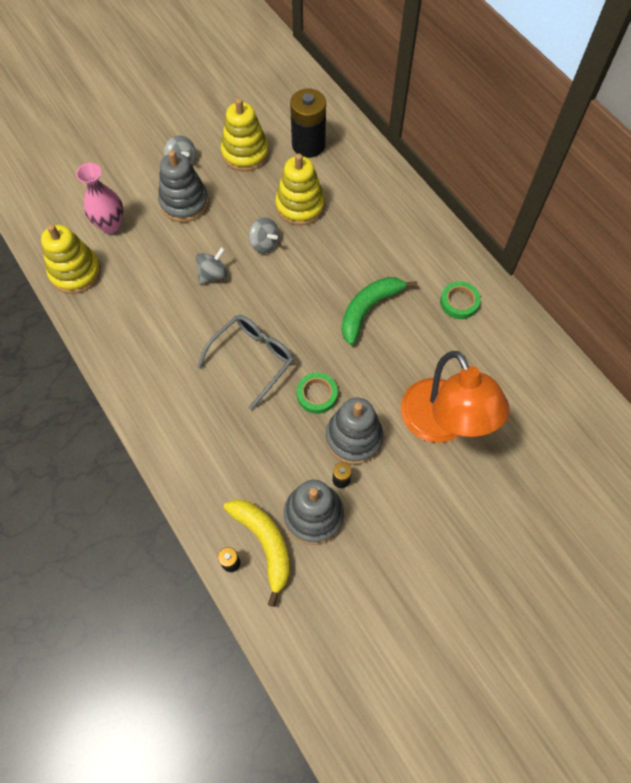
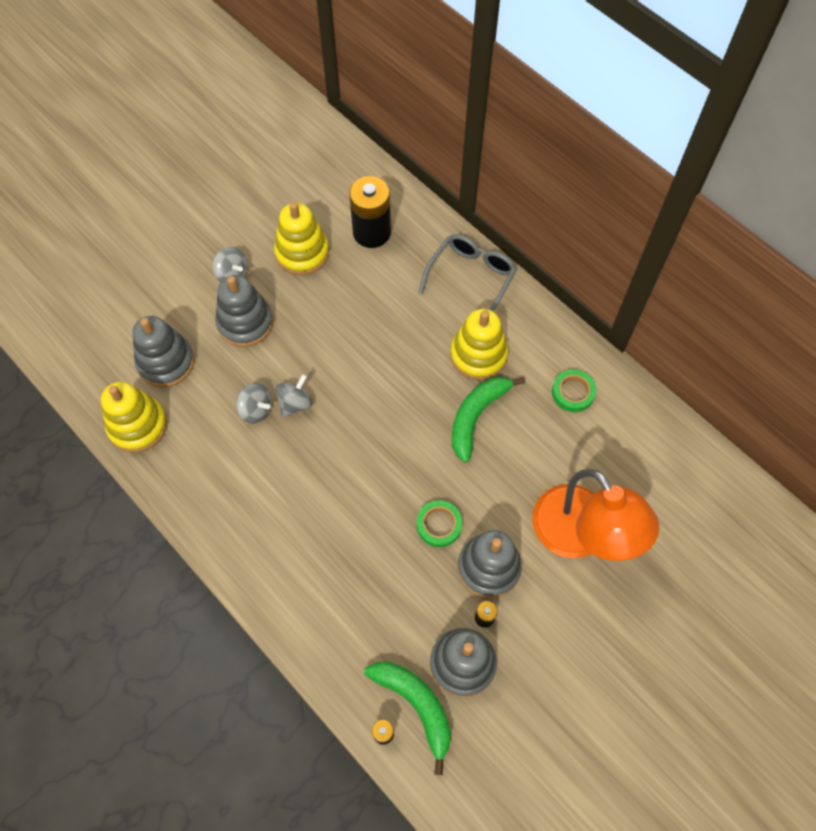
camera: 10 degrees left, 0 degrees up
(110, 225) = (166, 362): pink vase -> grey stacking toy
(253, 359) = (360, 496): grey glasses -> grey glasses (471, 277)
(264, 244) = (346, 358): grey spinning top -> grey spinning top (256, 410)
(264, 544) = (416, 705): yellow banana -> green banana
(300, 206) = (376, 307): yellow stacking toy -> yellow stacking toy (478, 355)

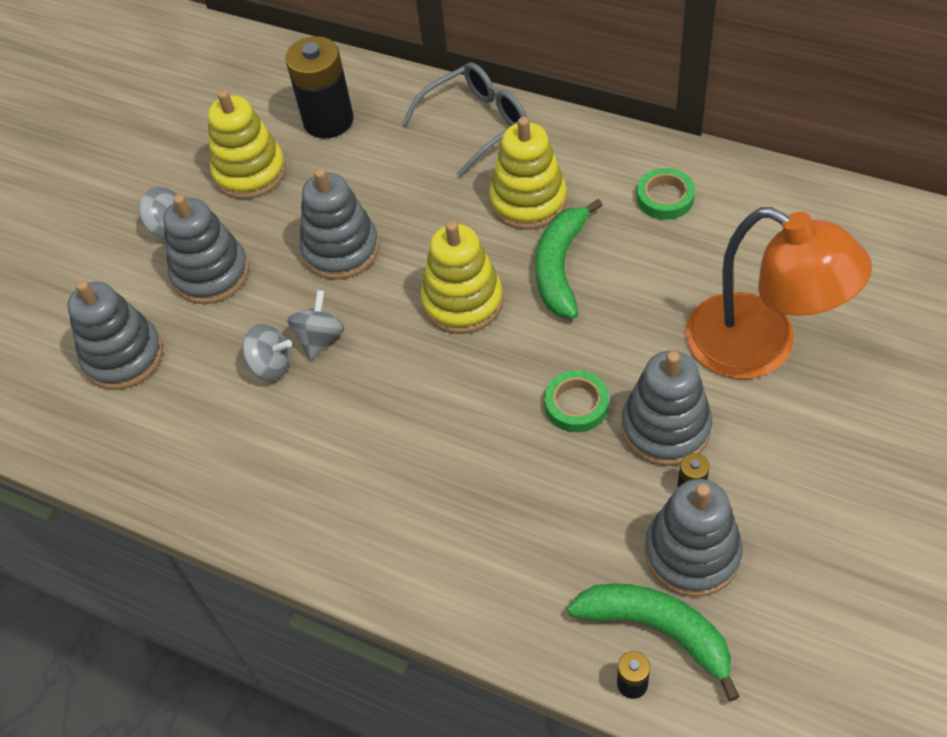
camera: 15 degrees left, 10 degrees down
(138, 426) = (117, 444): yellow stacking toy -> yellow stacking toy (462, 302)
(337, 340) = (341, 249): none -> grey stacking toy
(471, 277) = (476, 124): grey glasses -> grey glasses turned 45 degrees clockwise

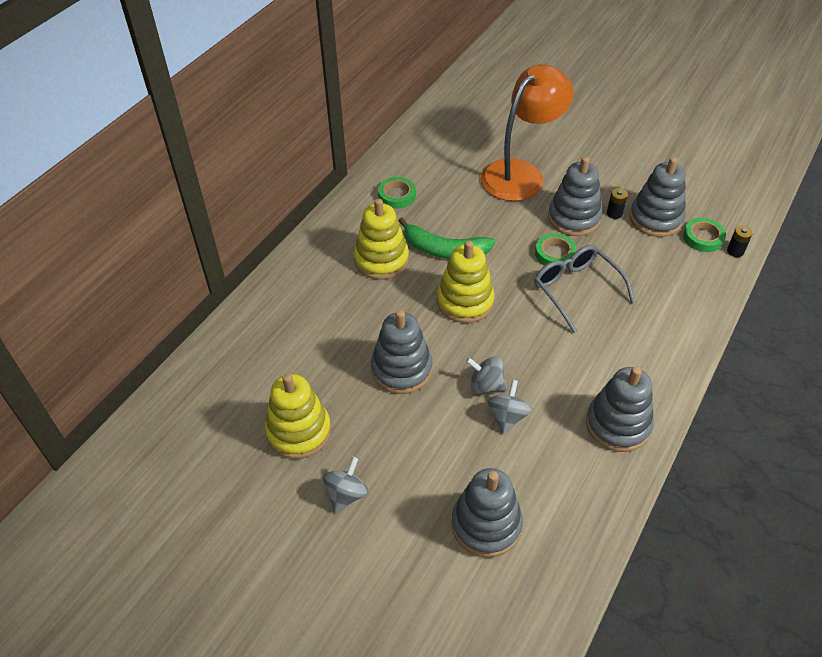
camera: 90 degrees left, 5 degrees down
(211, 274) = (407, 460): grey stacking toy -> grey stacking toy (618, 424)
(328, 120) = (256, 374): black battery -> none
(476, 124) = (295, 281): grey glasses -> grey glasses (576, 289)
(658, 630) = (703, 238): green banana -> green tape

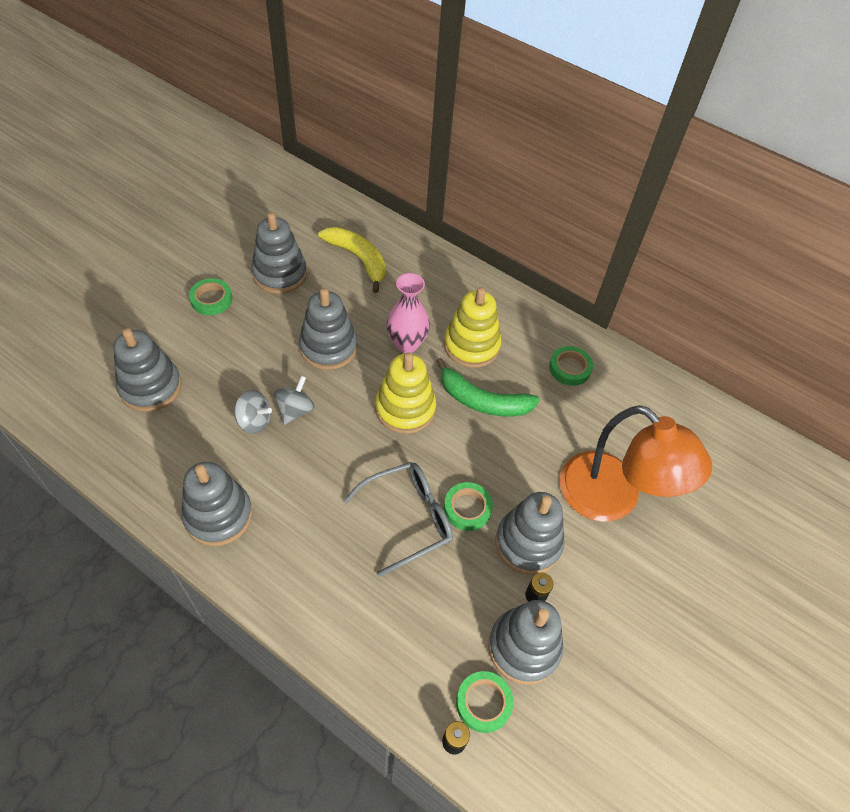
camera: 90 degrees right, 5 degrees up
(270, 360) = (358, 259): none -> yellow banana
(299, 431) = (280, 274): yellow stacking toy -> grey stacking toy
(346, 494) = (211, 299): grey spinning top -> green tape
(386, 307) = (407, 344): none -> pink vase
(444, 249) = (482, 400): green banana -> green banana turned 90 degrees counterclockwise

